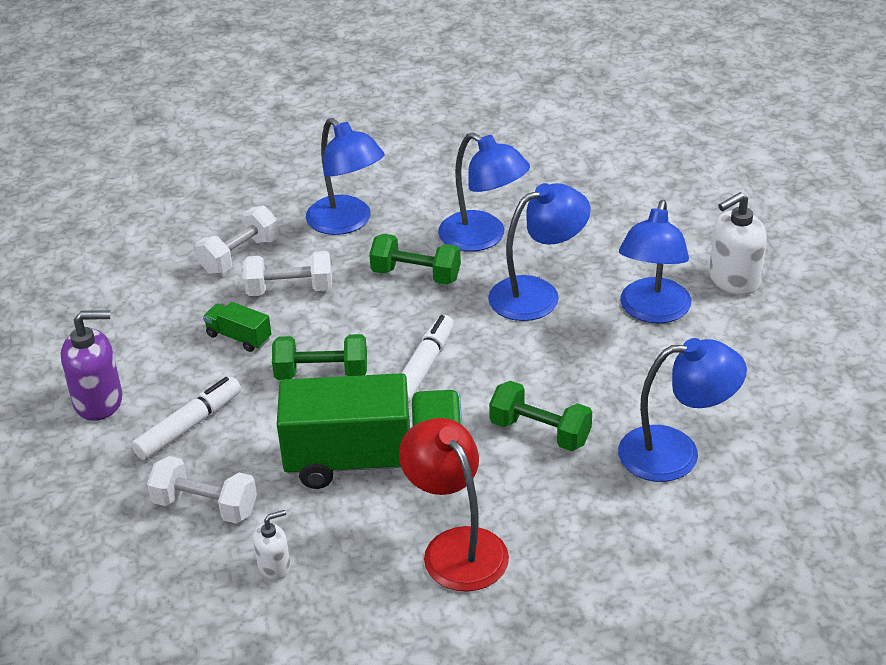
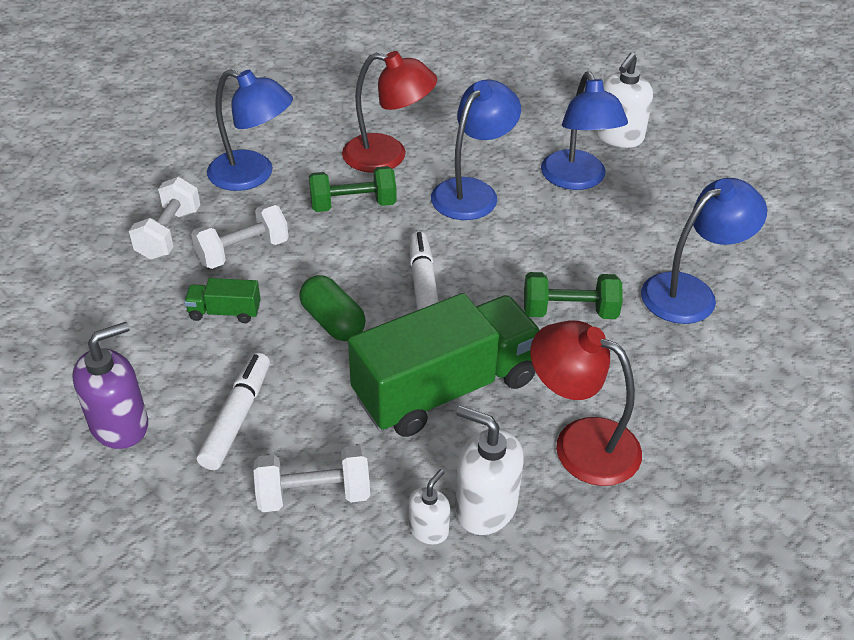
camera: 30 degrees left, 5 degrees up
(321, 373) = (333, 322): green dumbbell -> green capsule
(333, 566) = (485, 507): none -> white soap dispenser
(483, 238) = (388, 156): blue lamp -> red lamp

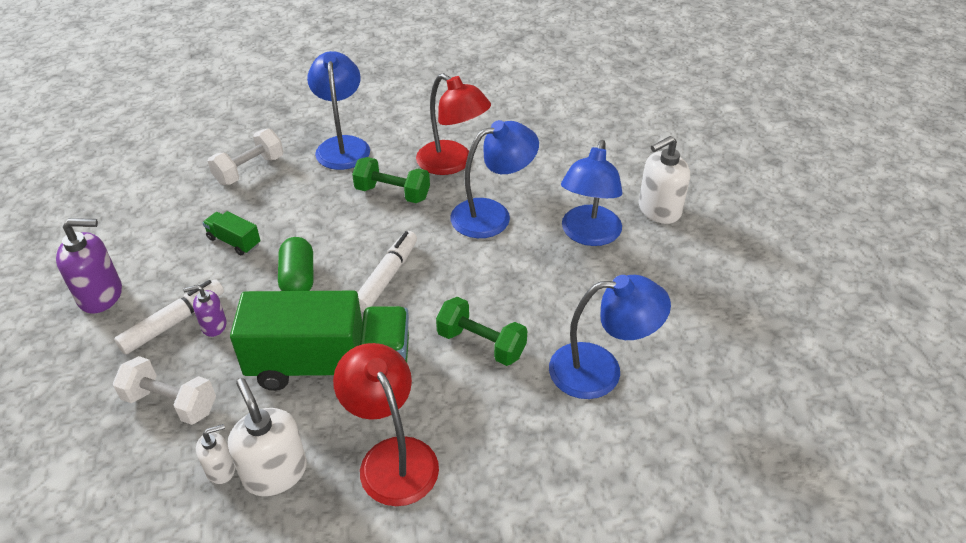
camera: 30 degrees right, 0 degrees up
(243, 252) = (285, 201): white dumbbell -> none
(253, 175) = (342, 146): blue lamp -> blue lamp turned 150 degrees counterclockwise
(285, 402) = (213, 325): none -> purple soap dispenser

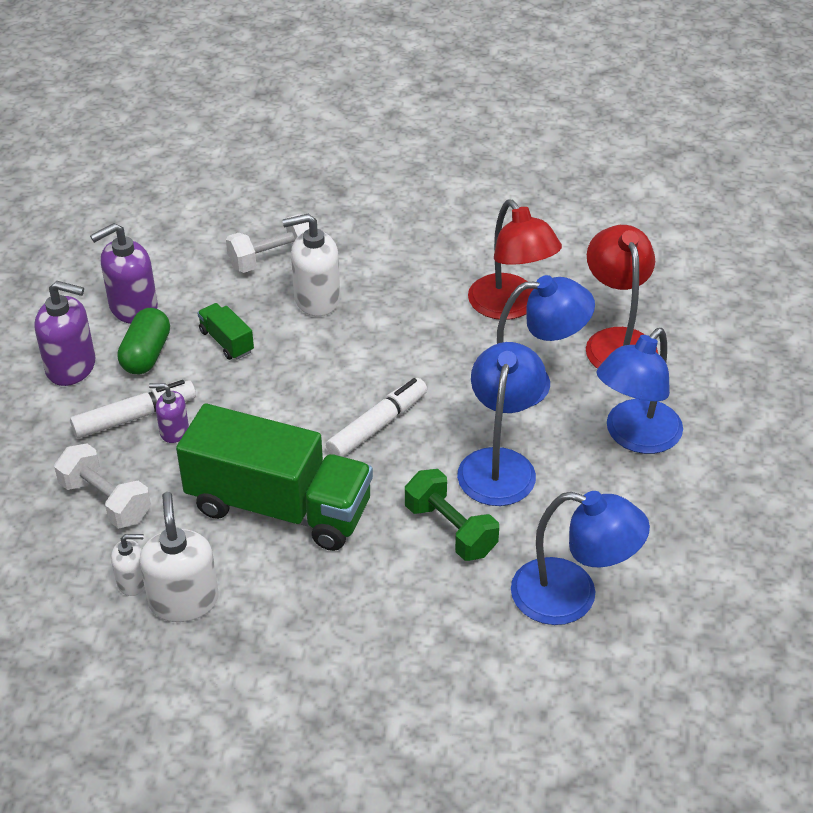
camera: 20 degrees right, 0 degrees up
(142, 234) = (133, 308): none -> purple soap dispenser
(298, 278) = (280, 402): green capsule -> green capsule (146, 354)
(342, 146) = (389, 253): blue lamp -> blue lamp (499, 464)
(392, 193) = (424, 327): green dumbbell -> none
(392, 457) = (305, 620): red lamp -> red lamp (617, 341)
(659, 210) = (739, 428): white soap dispenser -> white soap dispenser (316, 299)

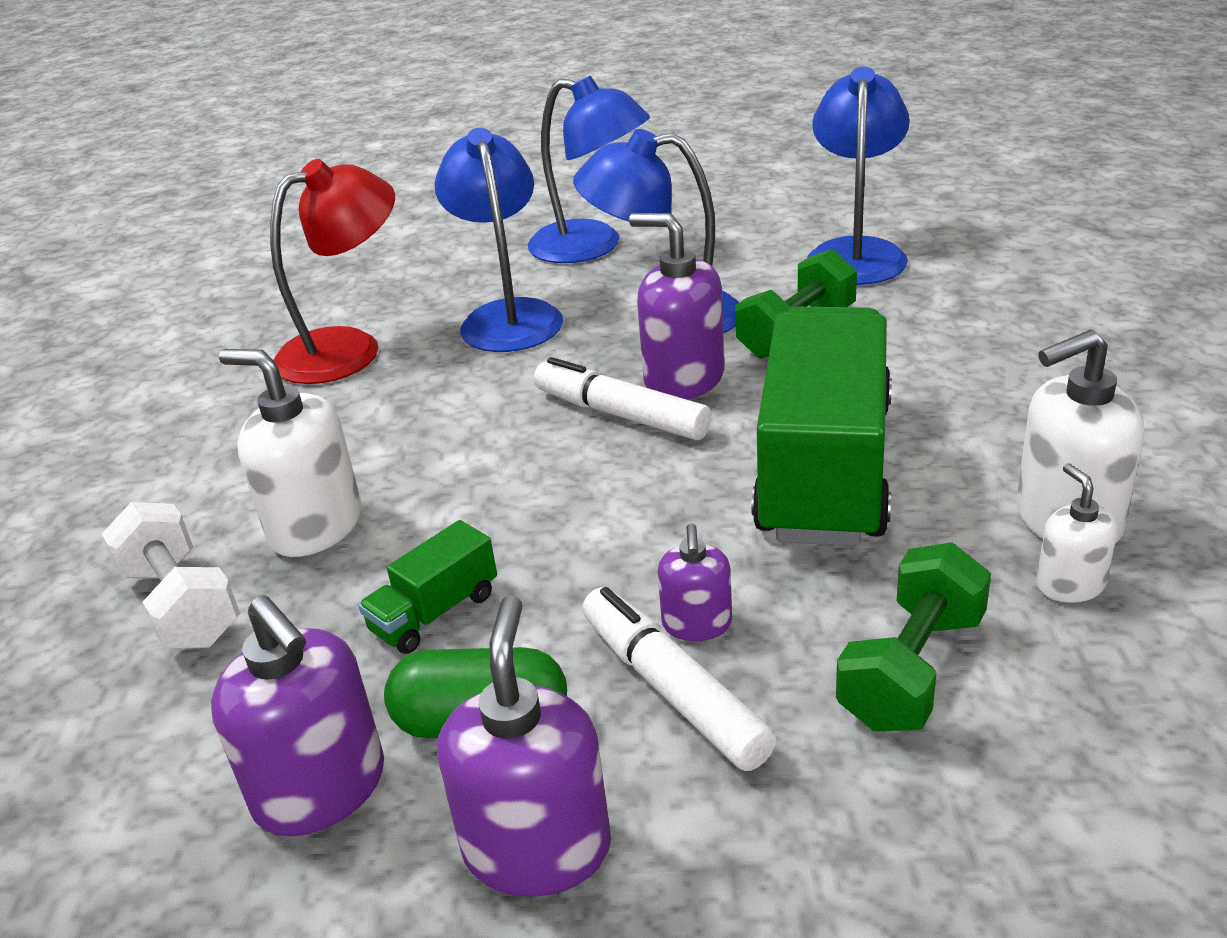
camera: 95 degrees left, 10 degrees down
(106, 501) = (912, 670): white dumbbell -> green dumbbell
(316, 299) = (315, 527): white soap dispenser -> white soap dispenser turned 135 degrees clockwise
(408, 460) = (683, 379): none -> purple soap dispenser
(617, 341) = (422, 273): red lamp -> none

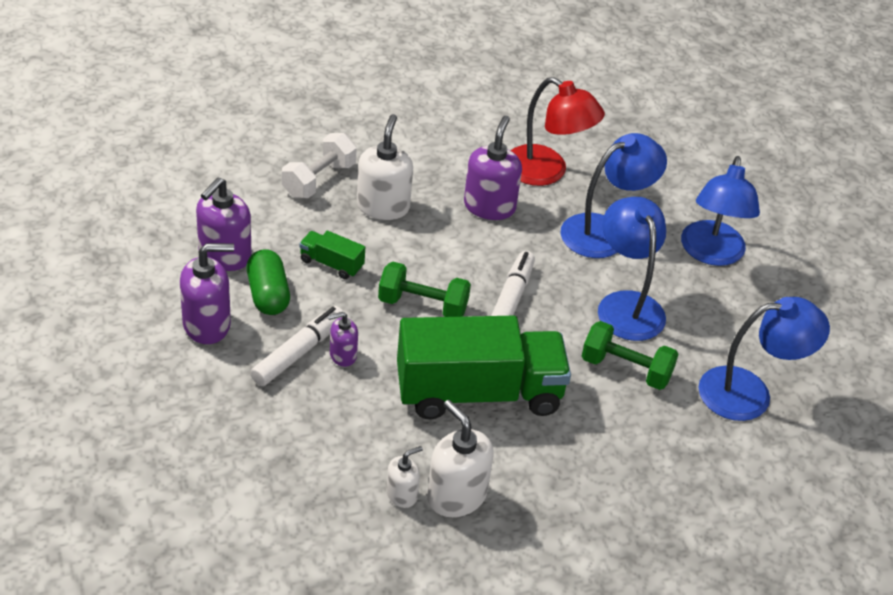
camera: 65 degrees right, 10 degrees up
(683, 379) = (555, 323): purple soap dispenser -> purple soap dispenser (489, 206)
(912, 670) = (327, 434): green dumbbell -> green dumbbell (423, 305)

